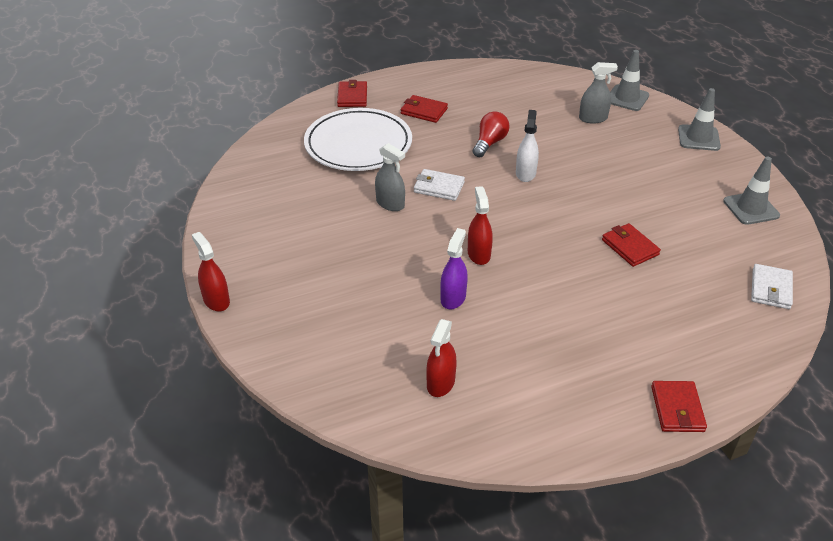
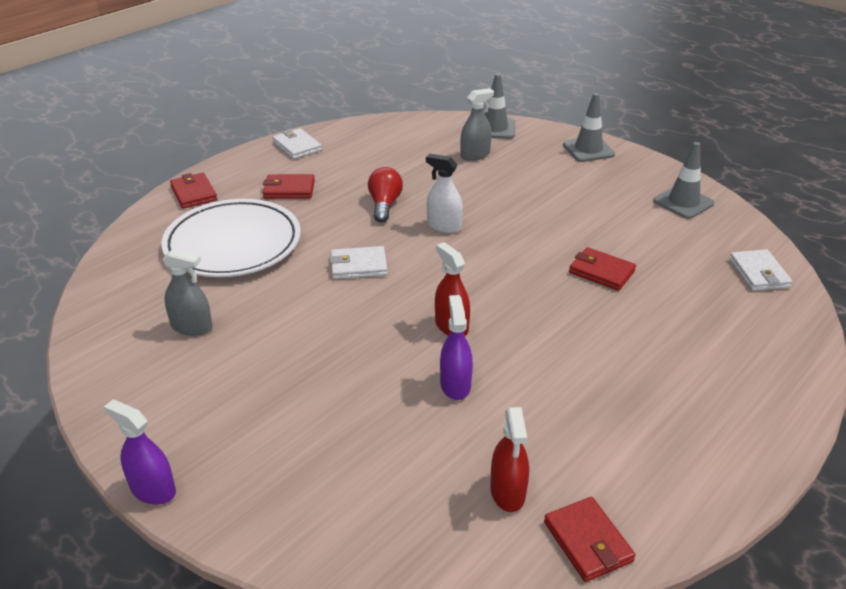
camera: 25 degrees left, 5 degrees down
(216, 300) = (153, 490): red spray bottle -> purple spray bottle
(390, 204) = (313, 299): grey spray bottle -> grey spray bottle (192, 327)
(451, 76) = (297, 146): none -> white wallet
(525, 173) = (444, 226): white spray bottle -> white spray bottle turned 45 degrees counterclockwise
(677, 409) = (770, 426): red wallet -> red wallet (588, 541)

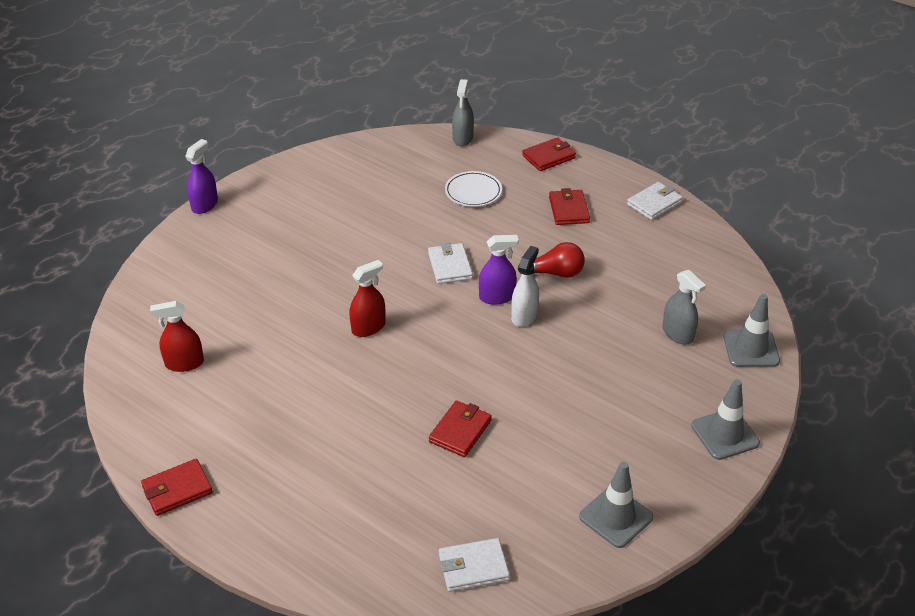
camera: 85 degrees right, 5 degrees up
(192, 327) = (361, 191): grey spray bottle -> grey spray bottle (463, 138)
(233, 244) = (473, 192): white plate -> white plate, size x0.49
(455, 385) = (295, 333): purple spray bottle -> purple spray bottle (497, 297)
(588, 541) = (135, 404): red wallet -> red wallet (177, 490)

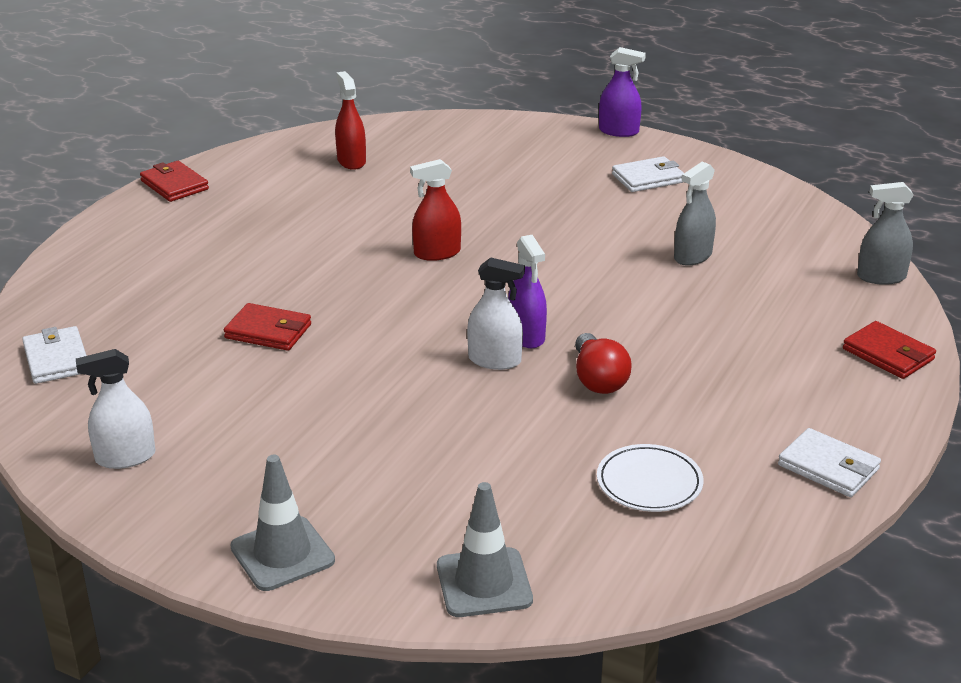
camera: 80 degrees right, 10 degrees down
(368, 327) = (437, 253): red spray bottle -> red spray bottle turned 120 degrees clockwise
(450, 266) = (577, 295): white wallet -> white wallet (647, 178)
(473, 192) = (753, 297): white plate -> white plate (649, 483)
(568, 210) = (758, 382): red wallet -> none
(616, 517) = (125, 457): grey traffic cone -> white spray bottle
(677, 333) = (498, 502): grey spray bottle -> grey spray bottle (693, 256)

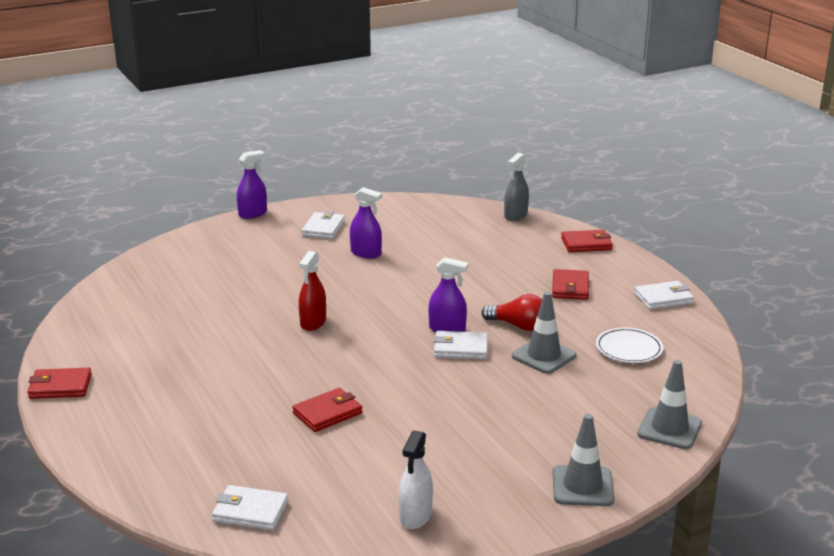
camera: 55 degrees left, 5 degrees down
(351, 161) = (142, 308): red spray bottle -> none
(494, 360) = (461, 348): white spray bottle -> white wallet
(548, 423) = (544, 356): none -> grey traffic cone
(629, 223) = (366, 253): none -> purple spray bottle
(693, 256) = (428, 251): grey spray bottle -> none
(748, 383) = (570, 287): none -> red wallet

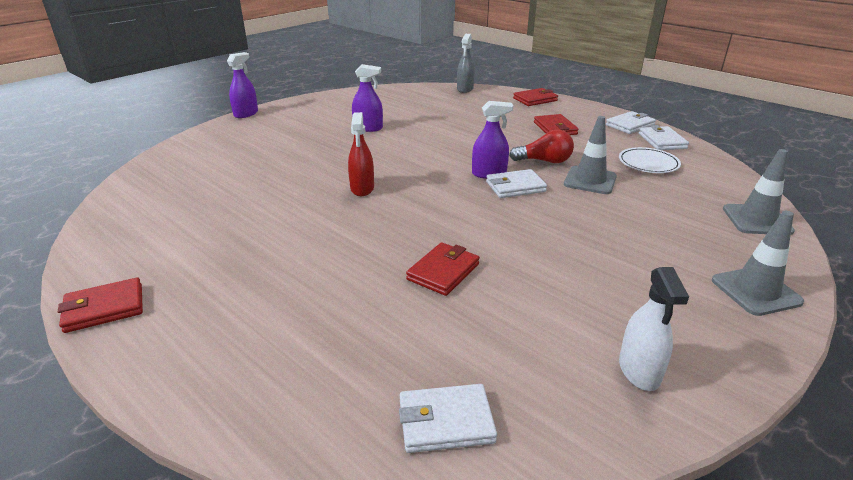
camera: 20 degrees left, 5 degrees up
(323, 228) = (317, 116): white wallet -> white wallet (662, 141)

